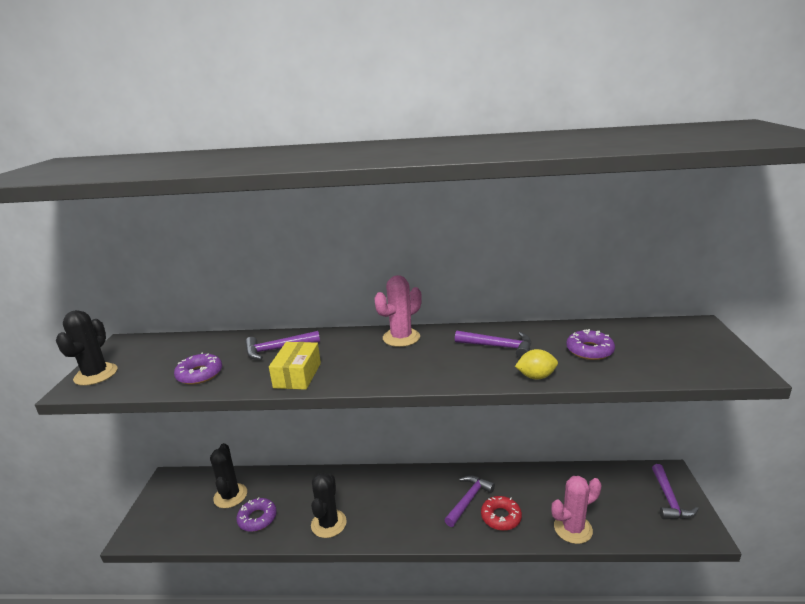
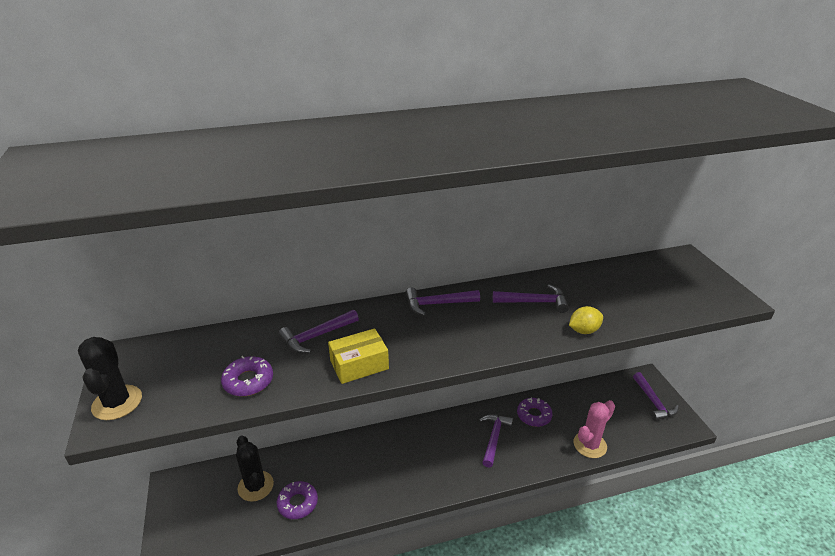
camera: 20 degrees left, 10 degrees up
(297, 375) = (359, 365): yellow box -> yellow box turned 75 degrees clockwise
(328, 524) = (374, 491): black cactus -> none
(401, 337) = (437, 304): pink cactus -> purple hammer
(501, 517) = (528, 448): red donut -> none
(589, 350) = (613, 295): purple donut -> purple donut (534, 415)

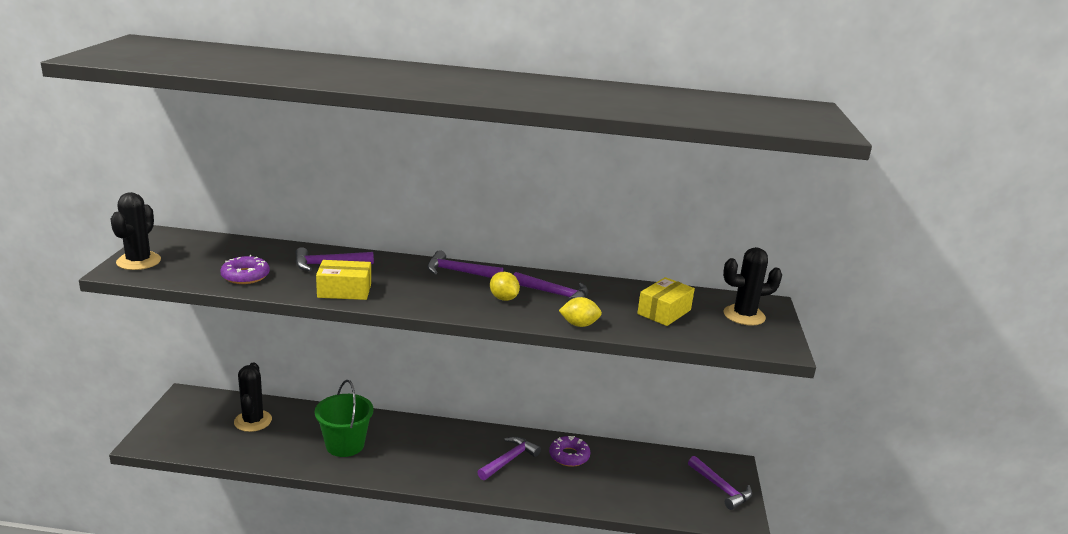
camera: 20 degrees right, 10 degrees down
(298, 503) = (279, 445): purple donut -> none
(354, 478) = (345, 445): none -> green bucket
(500, 322) = (503, 298): none -> yellow lemon
(590, 445) = (609, 499): pink cactus -> none
(628, 292) = (664, 312): none -> yellow box
(653, 402) = (721, 488): purple hammer -> purple hammer turned 45 degrees counterclockwise
(682, 275) = (744, 315): none -> black cactus

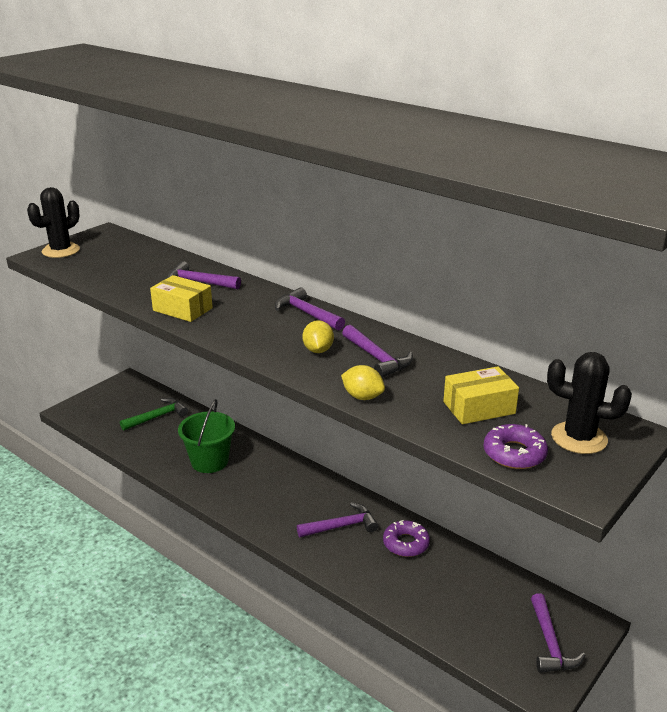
camera: 35 degrees right, 5 degrees up
(245, 276) = (121, 279): purple donut -> purple donut (514, 453)
(253, 421) = (157, 417): black cactus -> green hammer

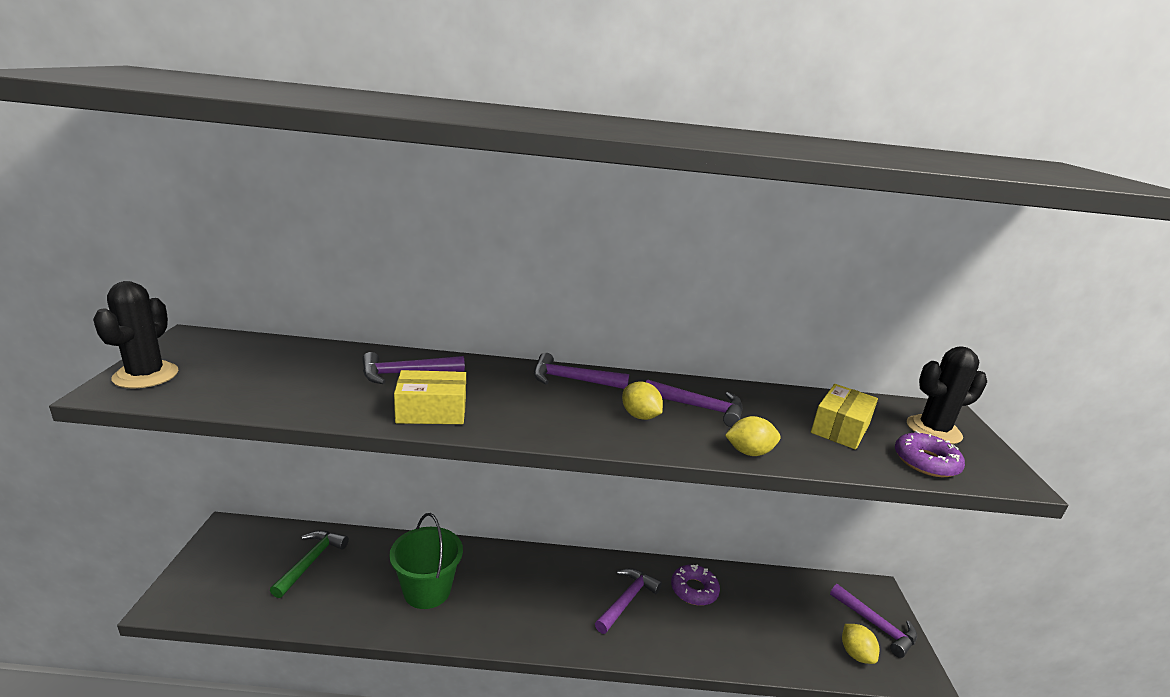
camera: 40 degrees left, 5 degrees down
(498, 649) = (855, 654): none -> yellow lemon

